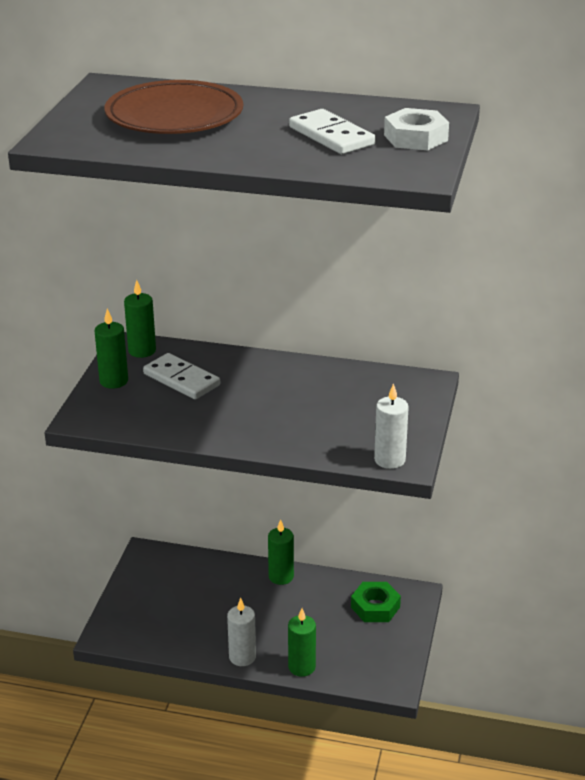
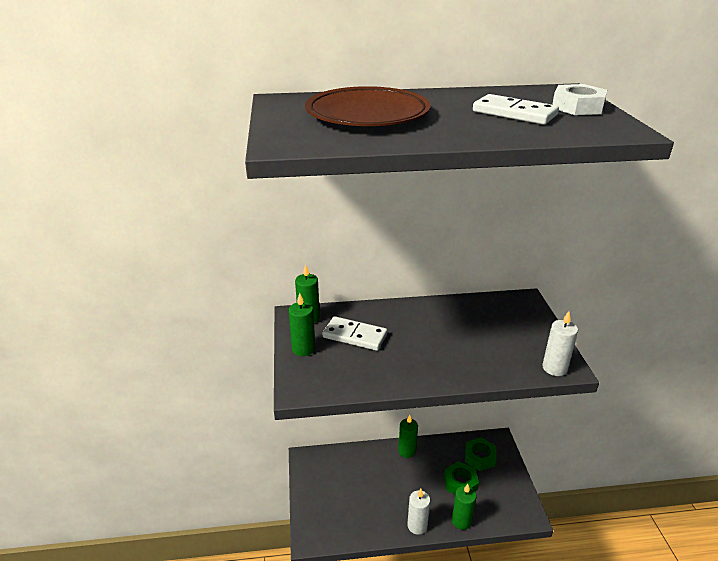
camera: 20 degrees left, 0 degrees up
(328, 628) = (460, 483): none -> green nut

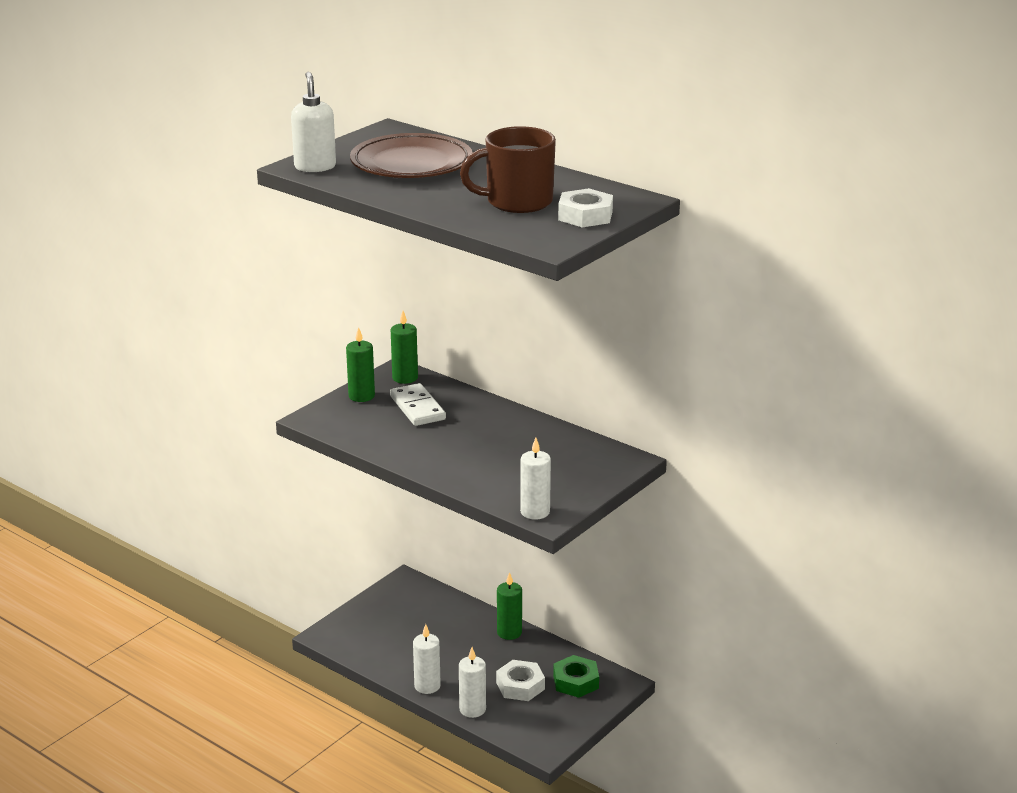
camera: 45 degrees right, 5 degrees down
(298, 141) = (315, 167): none -> white soap dispenser
(460, 483) = (520, 686): green nut -> white nut
(461, 521) = (472, 709): green candle -> white candle
(514, 113) = (517, 202): white domino -> brown mug

